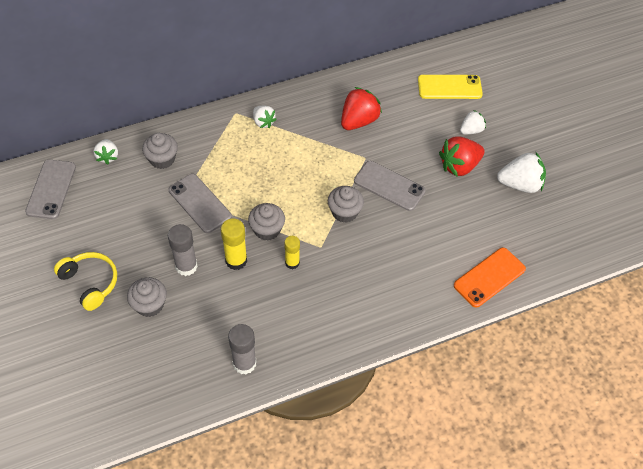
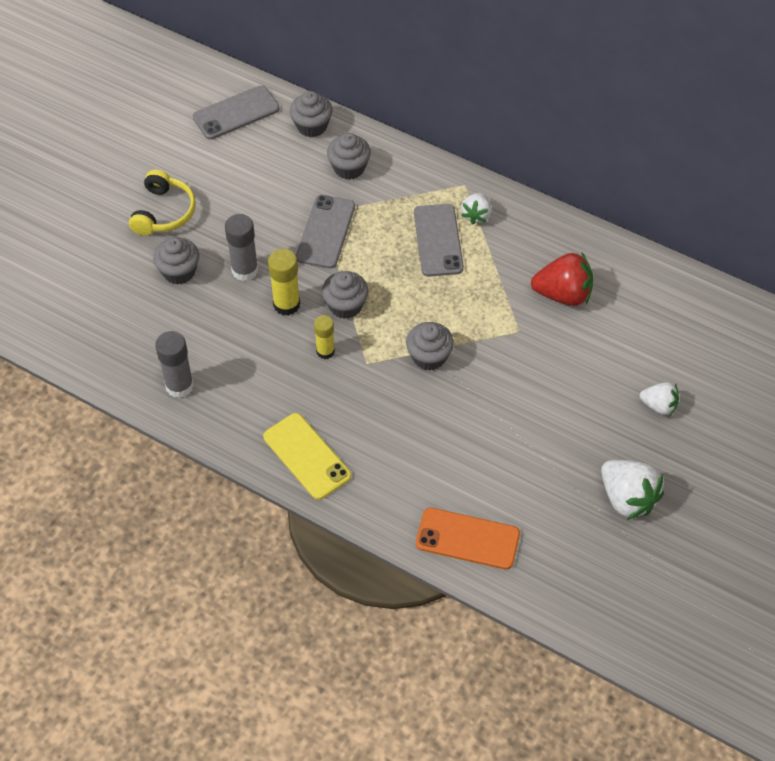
camera: 55 degrees right, 0 degrees up
(108, 156) = (312, 126): white strawberry -> grey cupcake
(389, 186) = (501, 375): grey phone -> grey phone (438, 240)
(449, 87) = (702, 348): yellow phone -> yellow phone (307, 456)
(459, 166) = (594, 424): red strawberry -> none

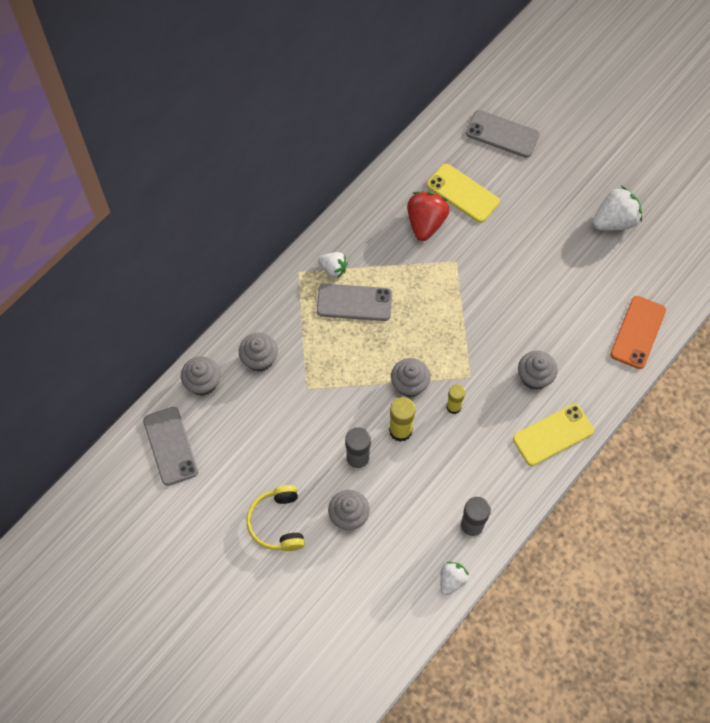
camera: 80 degrees left, 10 degrees up
(163, 212) = (278, 523): yellow headphones -> yellow headphones turned 120 degrees counterclockwise
(325, 232) = (328, 388): grey phone -> grey phone (502, 134)
(429, 356) = (470, 330): grey cupcake -> grey cupcake (534, 377)
(616, 326) = (462, 193): none -> yellow phone
(659, 406) = (538, 182): white strawberry -> white strawberry (452, 580)

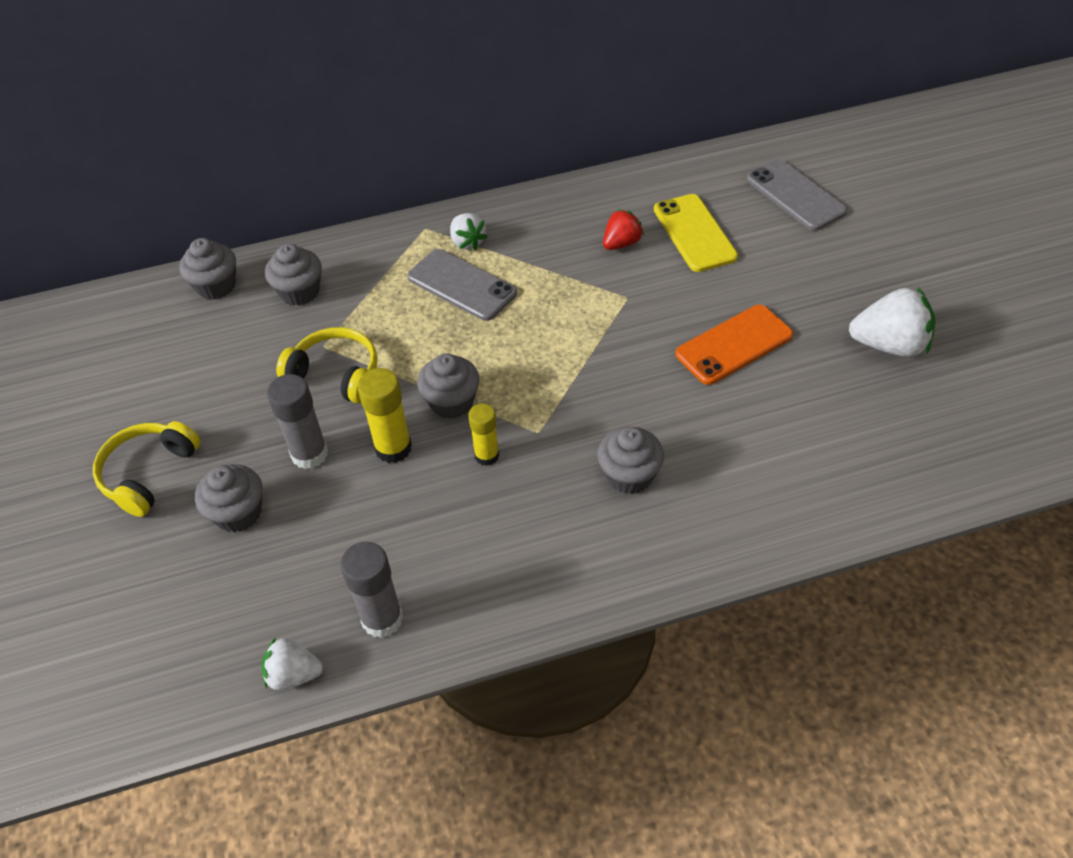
camera: 35 degrees right, 15 degrees down
(170, 446) = (119, 330): grey phone -> none
(330, 403) = (336, 374): none -> yellow headphones
(426, 223) = (621, 243): red strawberry -> red strawberry, size x0.60
(452, 580) = (293, 675): white strawberry -> white strawberry turned 150 degrees counterclockwise
(553, 435) = (598, 561): yellow phone -> none
(638, 332) = (830, 493): orange phone -> orange phone (734, 345)

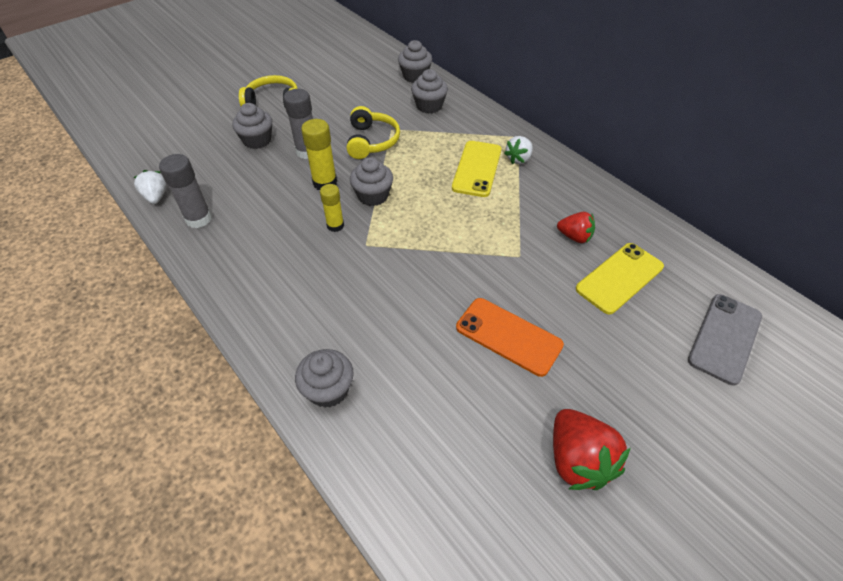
camera: 65 degrees right, 0 degrees up
(462, 285) = (477, 169): grey phone -> yellow phone
(629, 475) = (346, 304): grey cupcake -> grey cupcake (328, 389)
(889, 345) = (578, 460): white strawberry -> red strawberry

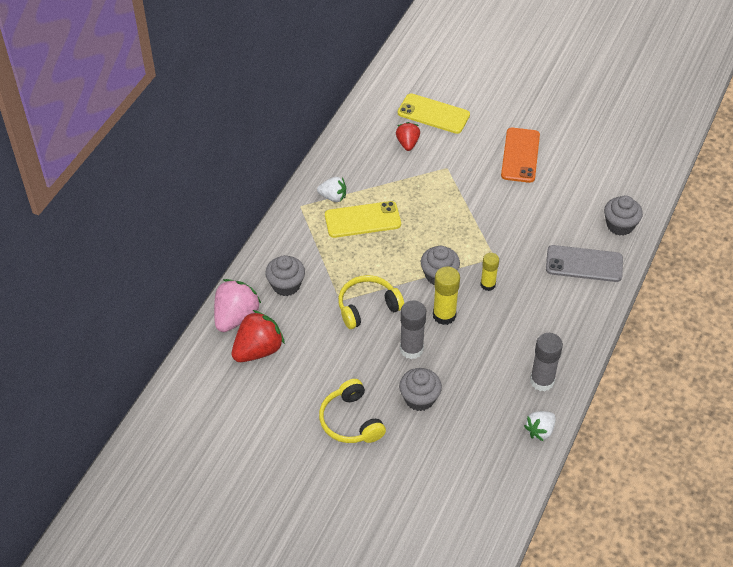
camera: 115 degrees left, 0 degrees up
(415, 76) = (236, 317): grey cupcake -> pink strawberry
(578, 460) = (579, 108): red strawberry -> red strawberry (258, 350)
(724, 338) = (452, 62): grey phone -> grey phone (584, 264)

